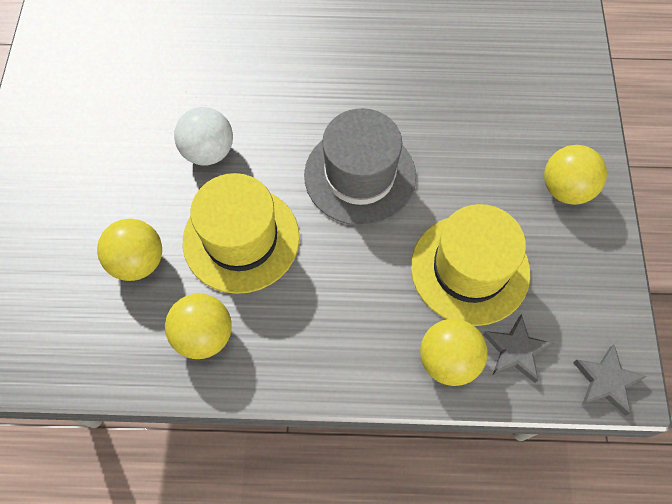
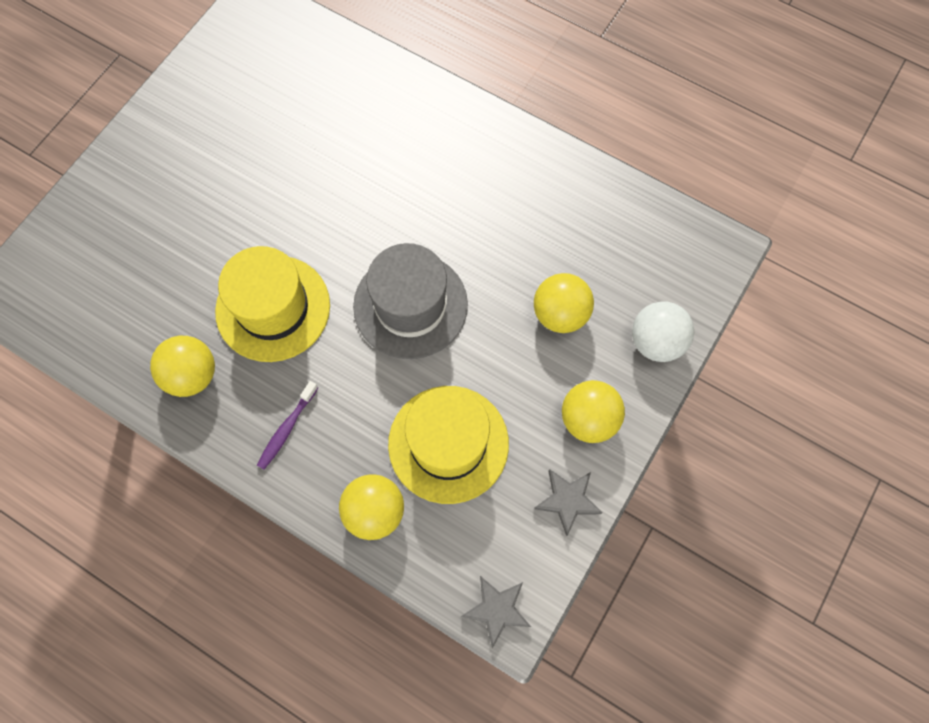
camera: 30 degrees right, 5 degrees up
(138, 261) = (179, 282): yellow ball -> yellow ball (560, 314)
(208, 151) = (295, 213): white ball -> white ball (656, 342)
(323, 334) = (286, 429): none -> purple toothbrush
(515, 351) = (437, 537): grey star -> grey star (567, 500)

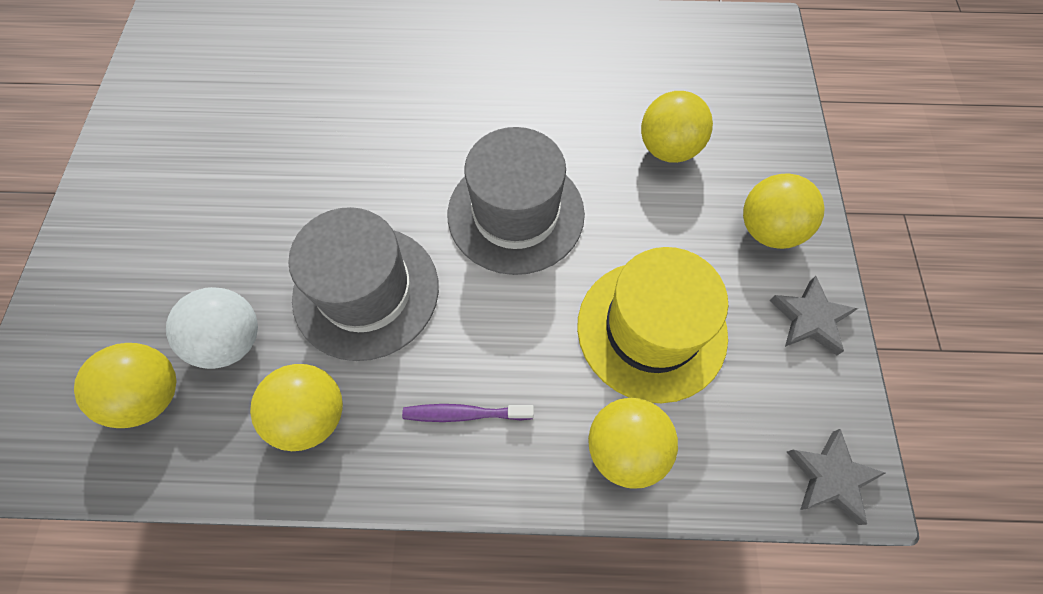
camera: 30 degrees left, 5 degrees down
(104, 306) = (152, 395): none -> yellow ball
(273, 308) = (366, 291): yellow hat -> grey hat
(286, 429) = (464, 414): purple toothbrush -> purple toothbrush turned 90 degrees clockwise
(656, 342) = (772, 129): white ball -> white ball (232, 341)

